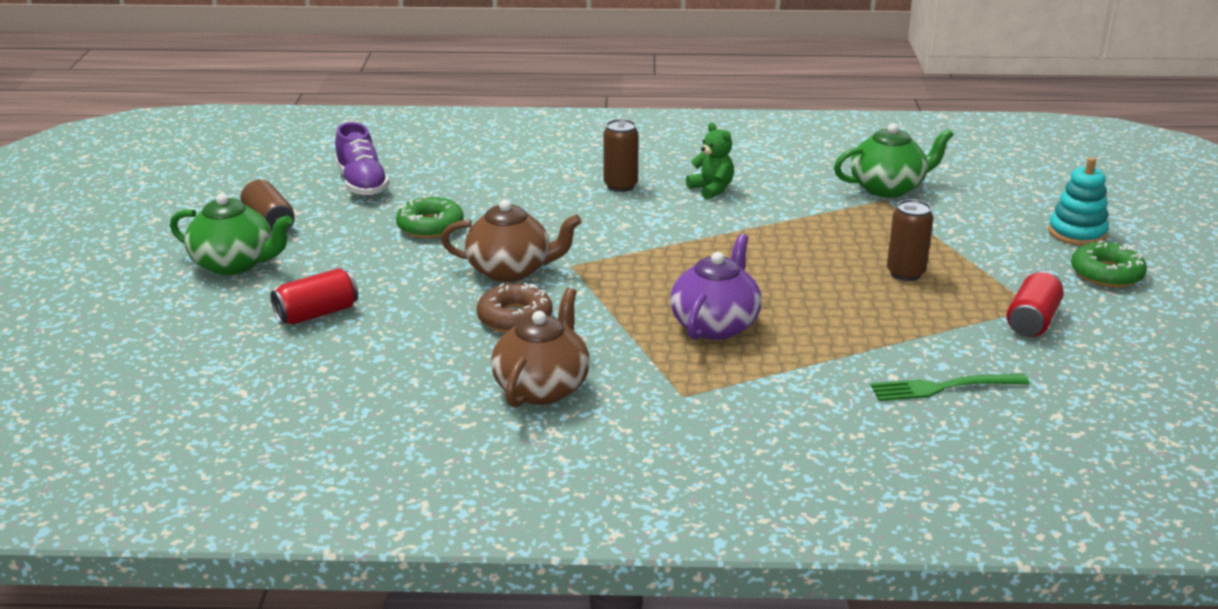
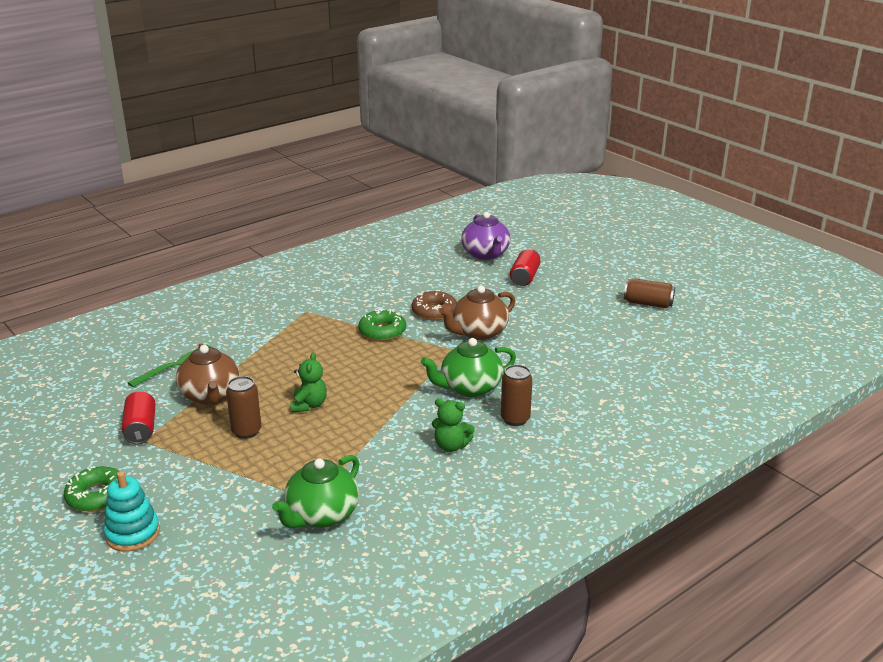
camera: 140 degrees right, 0 degrees up
(235, 264) = (610, 280): green teapot -> green teapot (469, 388)
(362, 184) = (662, 346): purple shoe -> none
(430, 226) = (568, 338): green donut -> green donut (382, 331)
(542, 387) = (373, 290): brown teapot -> brown teapot (210, 396)
(715, 325) = (329, 349): purple teapot -> purple teapot (486, 254)
(811, 272) = (309, 405): none -> green teddy bear

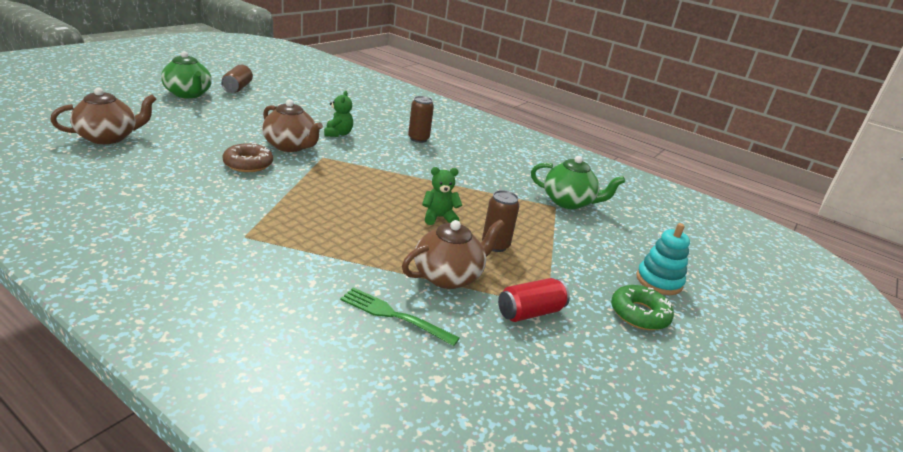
camera: 110 degrees left, 0 degrees up
(382, 331) = (292, 188): green donut -> none
(451, 446) = (462, 159): green teddy bear -> green teddy bear (338, 134)
(469, 388) = (383, 152): green teapot -> green teapot (188, 94)
(486, 254) = (109, 137): purple teapot -> brown teapot
(525, 277) = (175, 124): red can -> none

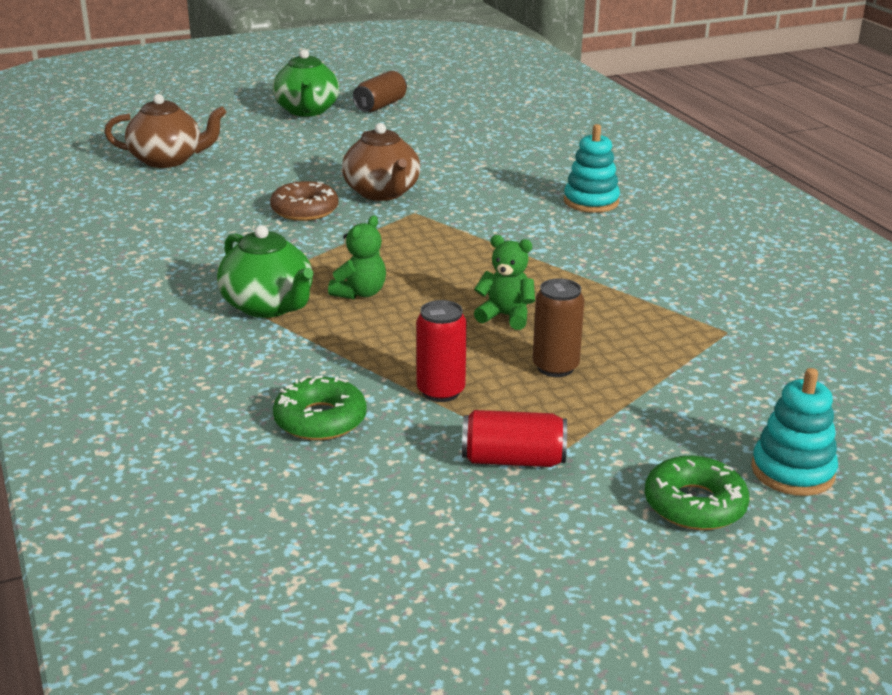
camera: 35 degrees right, 0 degrees up
(338, 134) = (467, 182): green teddy bear -> green teddy bear (360, 293)
(394, 316) = (320, 420): green fork -> green donut
(418, 139) = (591, 202): brown can -> turquoise stacking toy
(448, 276) = (440, 391): brown teapot -> red can
(568, 202) = (761, 329): green teapot -> green teapot (269, 306)

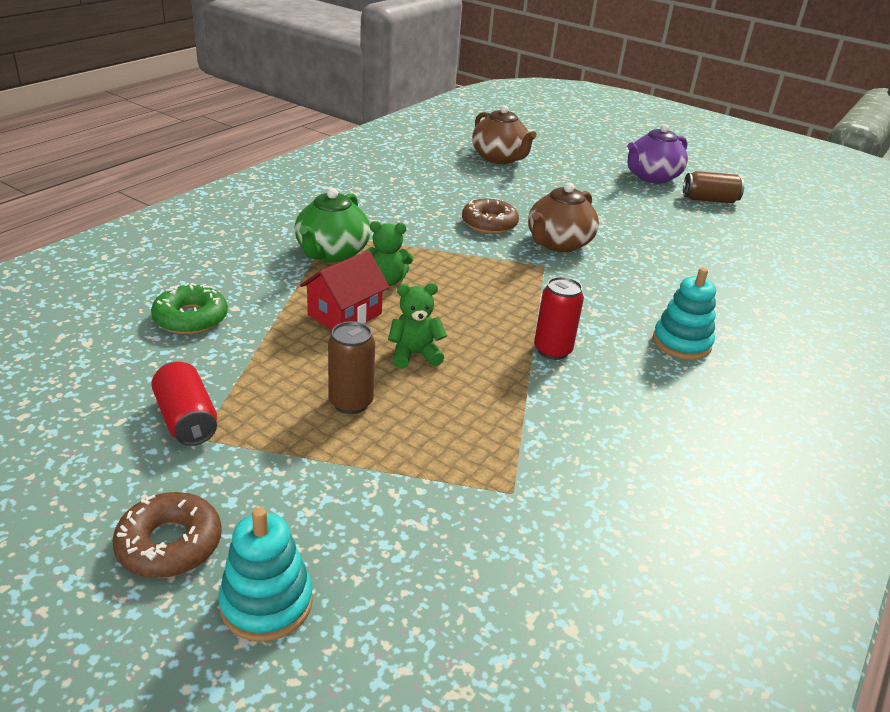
camera: 55 degrees right, 5 degrees up
(307, 111) = (652, 177): green teapot -> purple teapot
(401, 331) = (345, 314): none -> red house
(440, 391) = (267, 357): red can -> red can (552, 350)
(506, 316) = (414, 355): green teddy bear -> green teddy bear turned 90 degrees counterclockwise
(694, 504) = (169, 544): green donut -> brown donut

